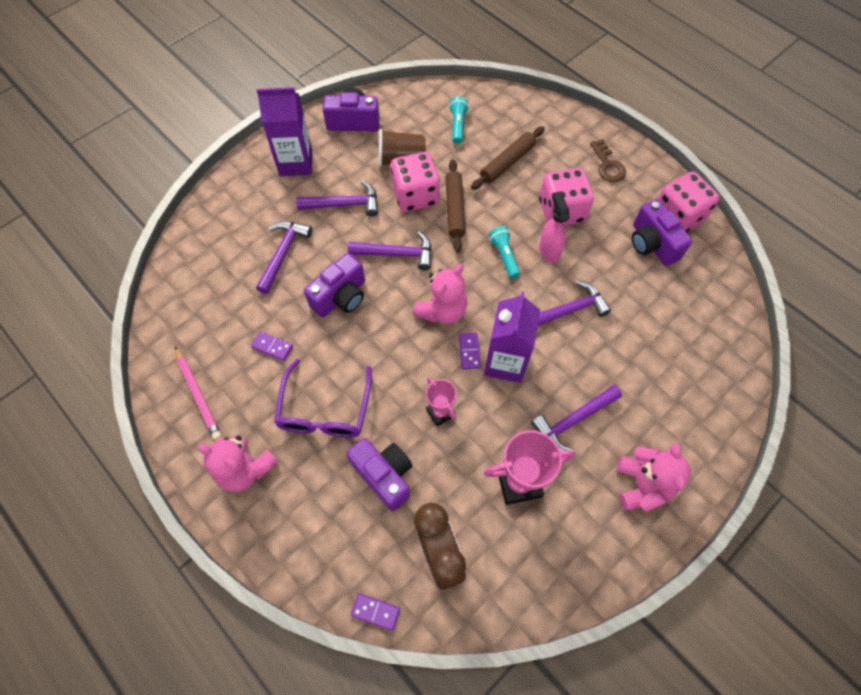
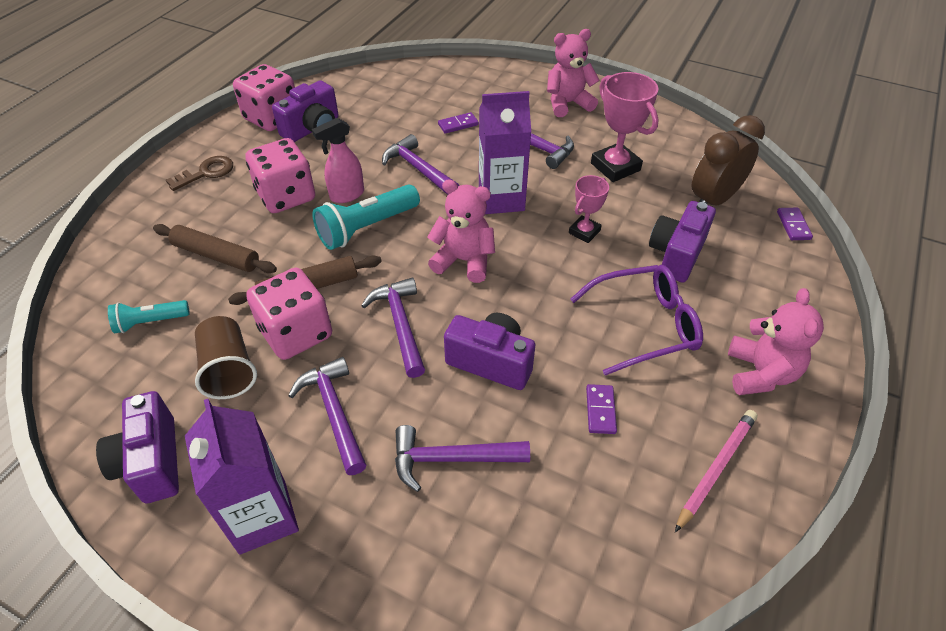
camera: 110 degrees left, 15 degrees down
(469, 351) = (503, 227): purple domino -> purple domino (458, 124)
(504, 256) = (366, 228): turquoise flashlight -> turquoise flashlight, size x1.67

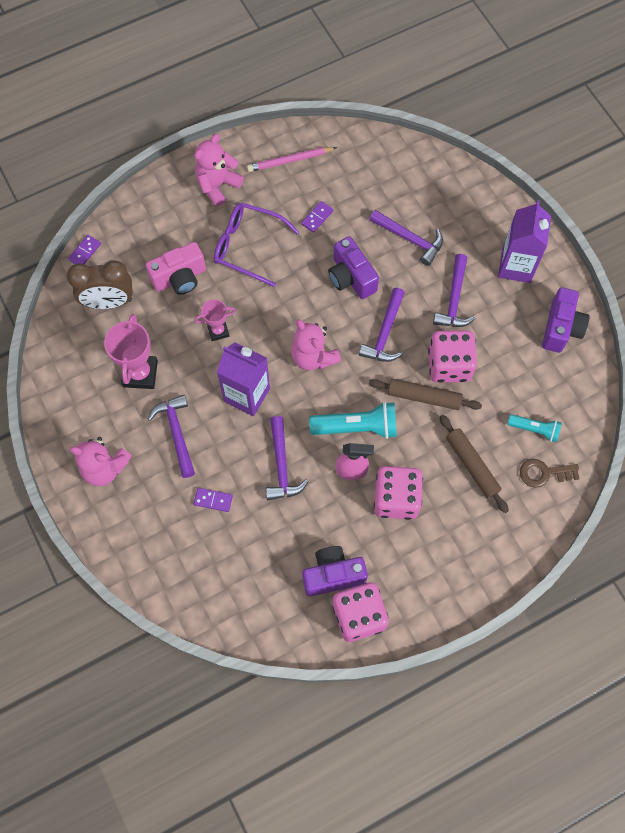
camera: 145 degrees left, 20 degrees up
(206, 173) = (445, 569): brown key -> brown key (544, 473)
(229, 370) = (499, 362): brown cup -> none
(676, 254) = (180, 278): purple camera -> pink camera

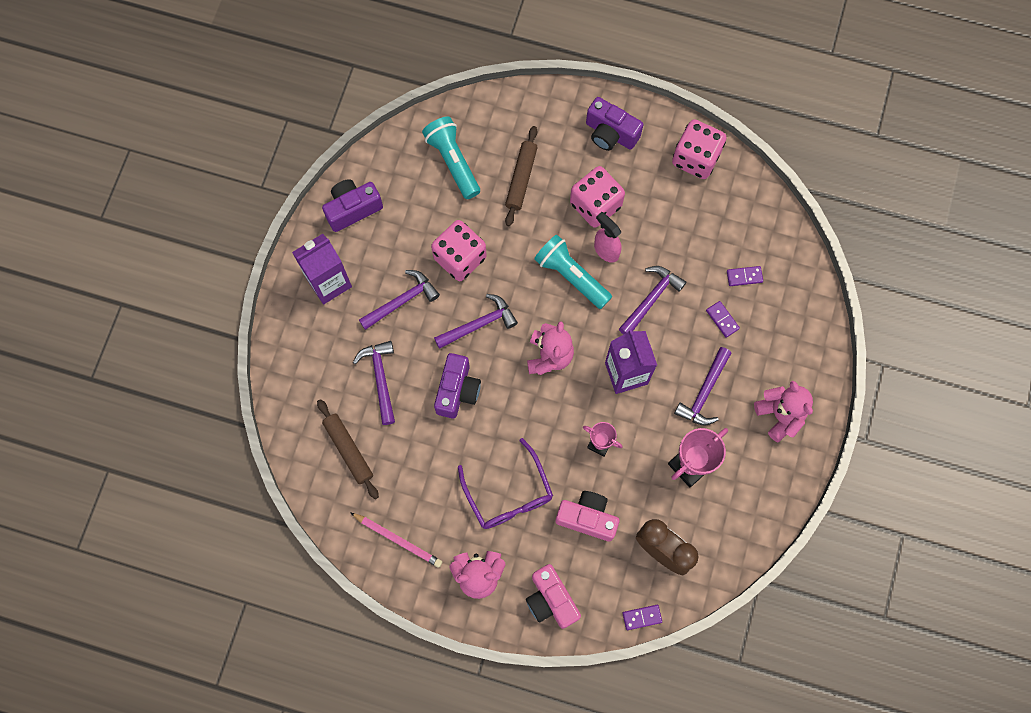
camera: 135 degrees left, 5 degrees up
(155, 211) = (551, 600): none -> pink camera
(317, 217) = (430, 466): purple domino -> purple domino (744, 276)
(333, 575) = (687, 197): purple camera -> purple camera (610, 134)
(424, 397) = (502, 253): brown rolling pin -> brown rolling pin (348, 450)
(535, 429) = (453, 161): turquoise flashlight -> turquoise flashlight, size x1.67
(544, 473) = (479, 130): brown key -> none

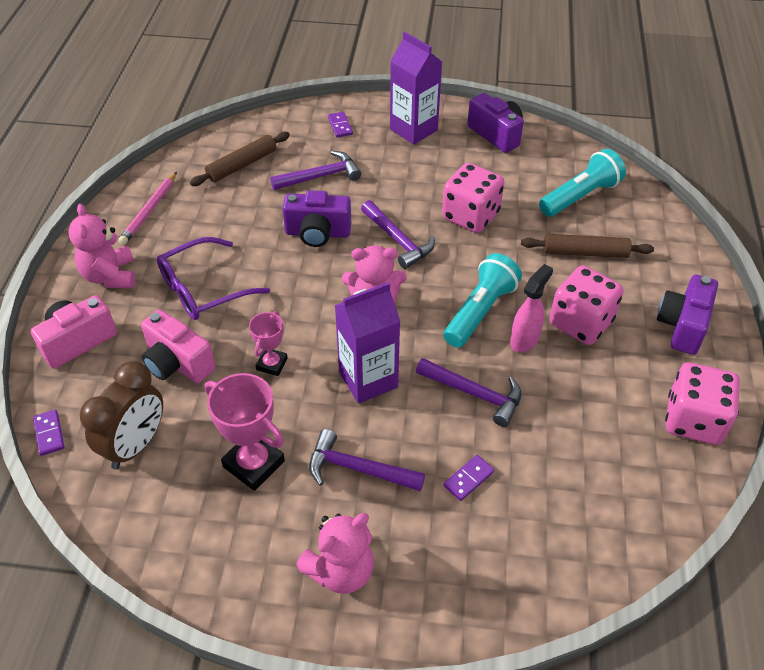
camera: 80 degrees right, 25 degrees down
(402, 301) = (408, 180): purple hammer -> none
(587, 518) = (177, 363): pink camera -> pink camera turned 120 degrees clockwise
(744, 276) = (541, 499): purple domino -> purple domino (340, 126)

